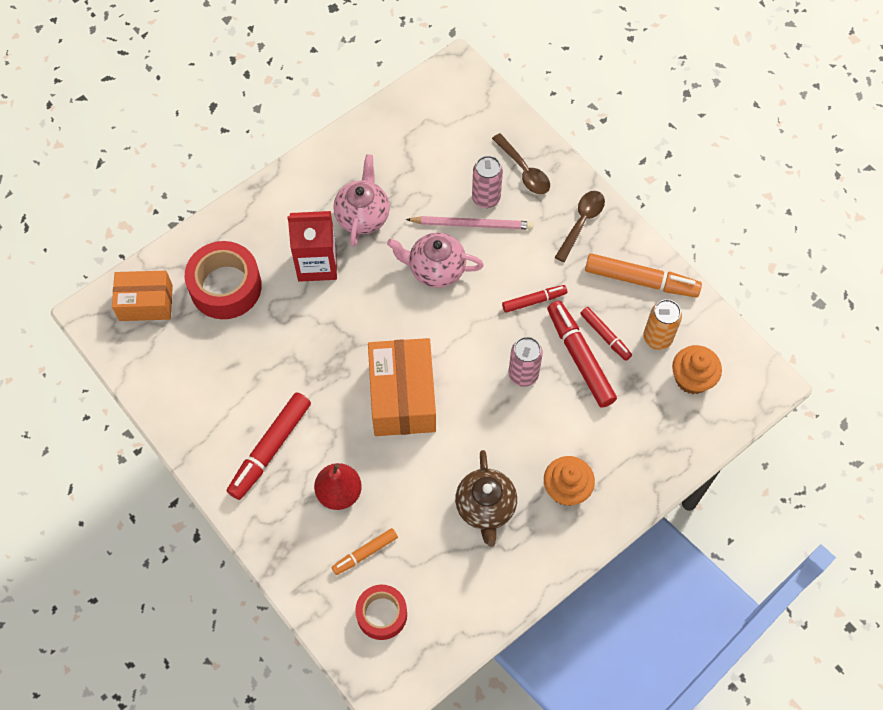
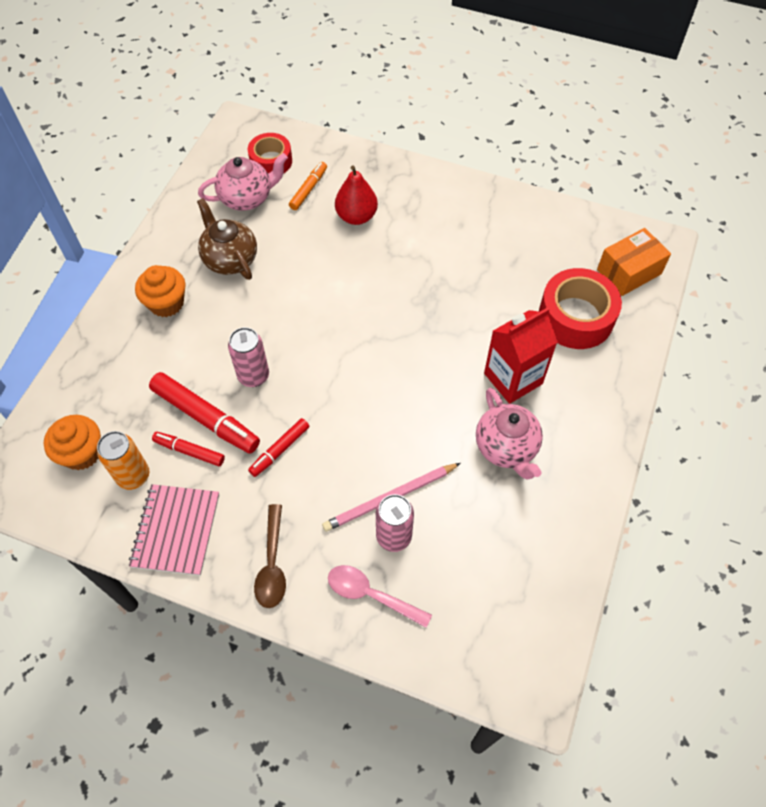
camera: 150 degrees right, 5 degrees down
(270, 449) = (433, 220): red marker -> none
(403, 397) = (352, 306): orange box -> none
(436, 269) = (397, 431): pink teapot -> pink teapot (247, 198)
(524, 171) = (371, 595): brown spoon -> pink spoon
(641, 280) = (176, 530): orange marker -> pink notebook

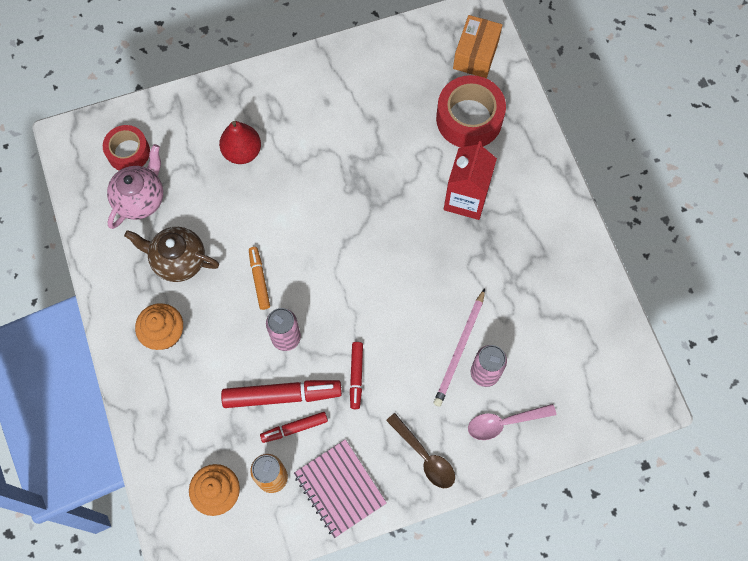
camera: 40 degrees left, 10 degrees up
(308, 189) = (183, 155): orange marker -> orange marker (259, 280)
(506, 447) = (503, 253): pink teapot -> none

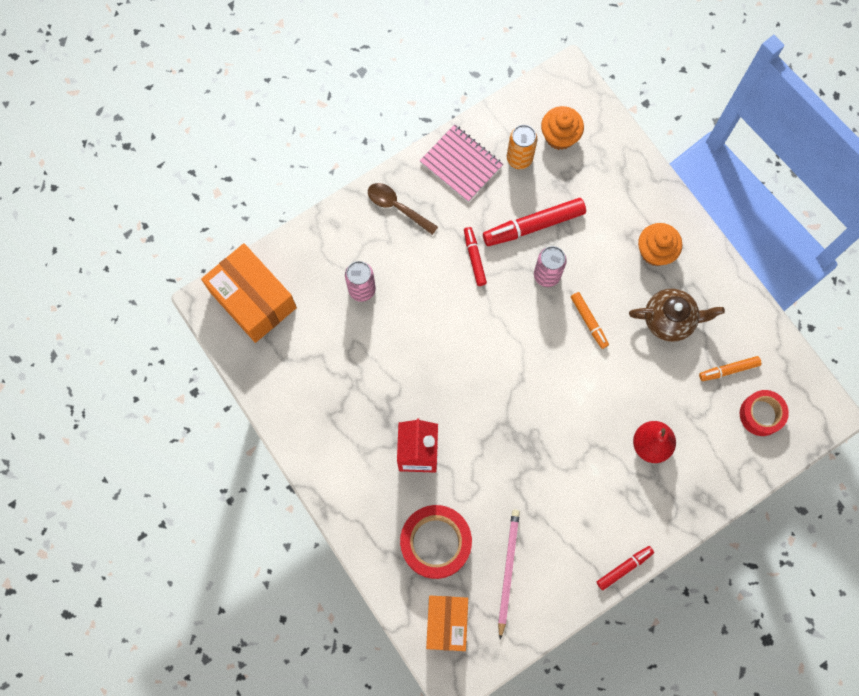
camera: 165 degrees right, 5 degrees up
(140, 199) = (729, 370): pink teapot -> orange marker
(294, 428) = (514, 201): red marker -> red marker (624, 568)
(459, 349) = (389, 305): pink pencil -> pink pencil (508, 570)
(504, 423) = (335, 251): pink spoon -> none
(603, 392) = (253, 299): none -> orange box

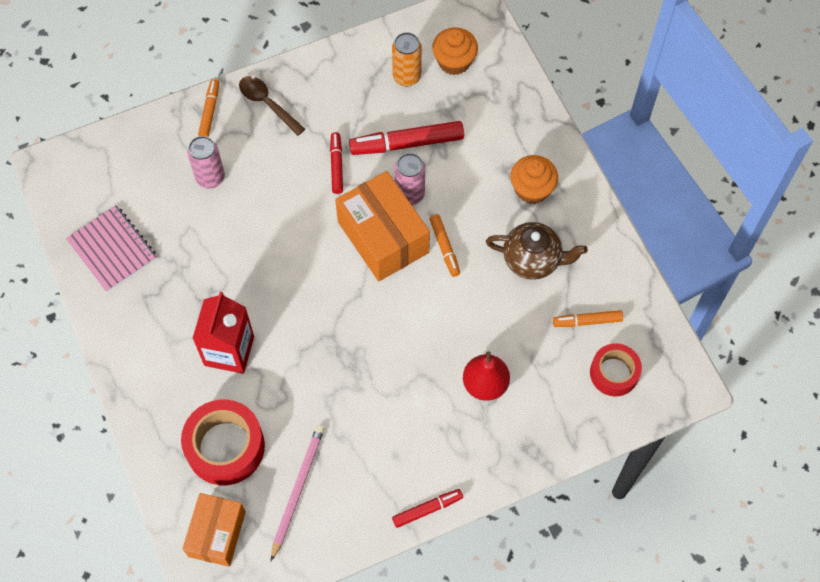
camera: 10 degrees right, 10 degrees down
(253, 299) = (94, 170): orange box -> orange box (383, 237)
(345, 224) = (209, 111): none -> orange marker
(461, 164) = (344, 73): pink notebook -> pink notebook (112, 250)

